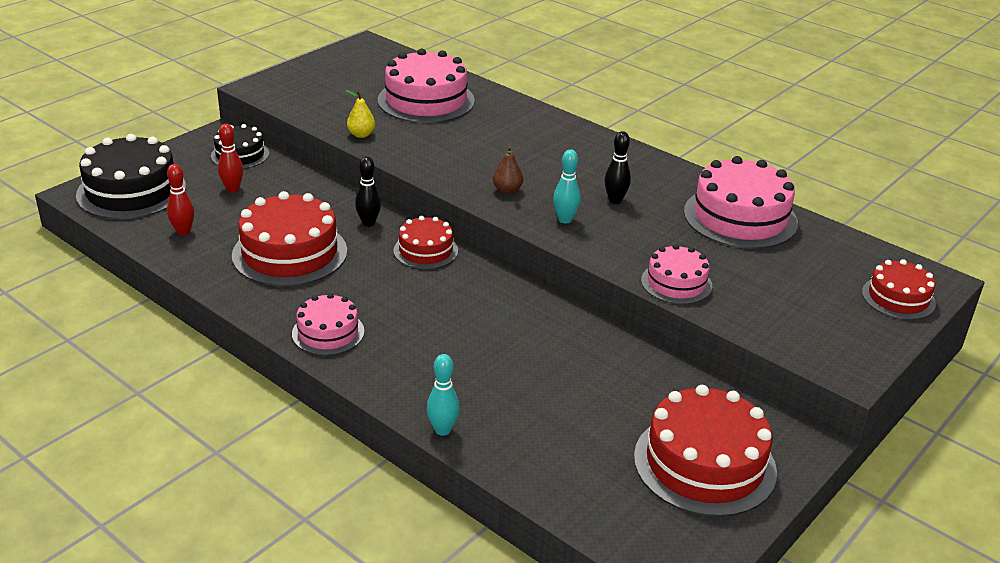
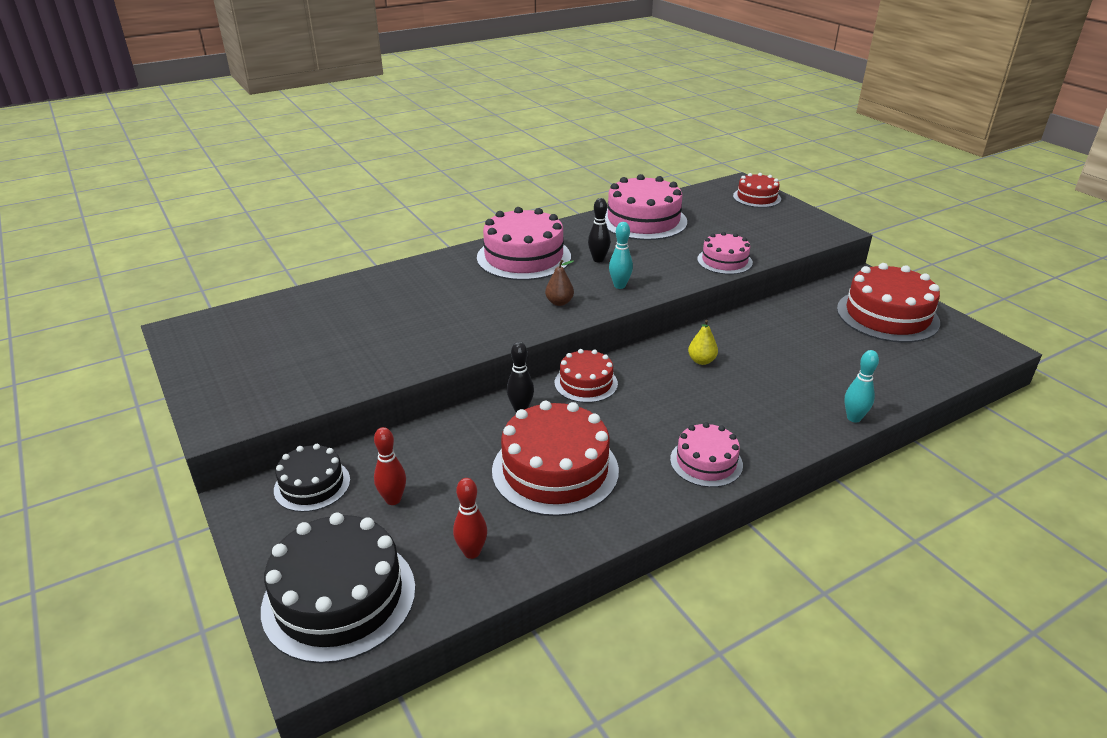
camera: 70 degrees left, 0 degrees up
(361, 134) = (400, 364): yellow pear -> yellow pear (701, 361)
(426, 100) = (354, 315): pink cake -> pink cake (524, 257)

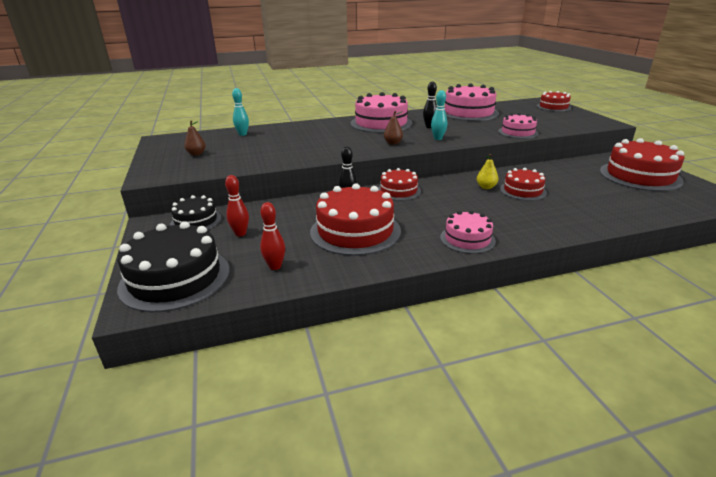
camera: 15 degrees right, 5 degrees down
(264, 360) = (196, 154): none -> brown pear
(750, 362) = (523, 190): none -> red cake
(853, 418) = (595, 227): turquoise bowling pin -> turquoise bowling pin (242, 134)

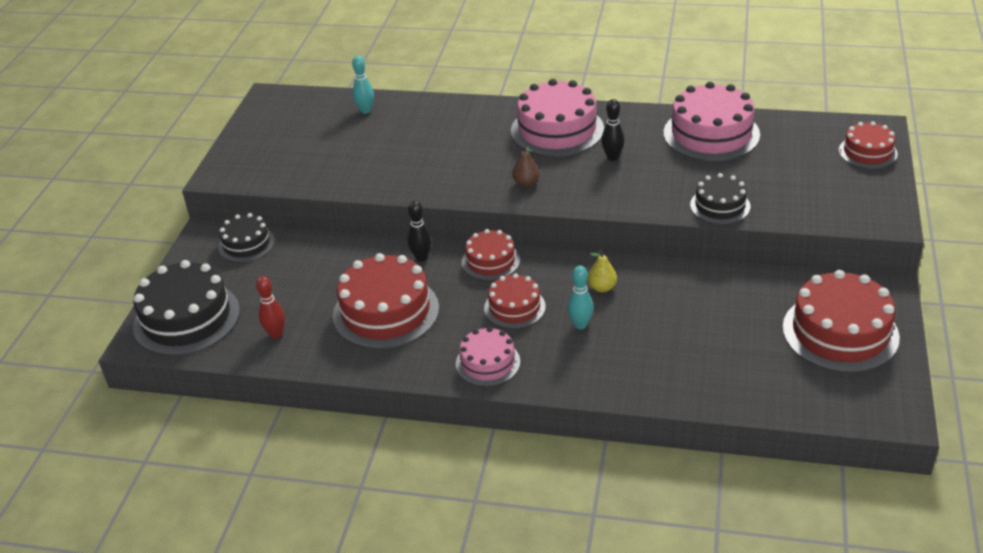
camera: 30 degrees right, 10 degrees up
(196, 154) = (288, 141): brown pear -> none
(240, 233) = (275, 277): red bowling pin -> none
(438, 138) = (593, 189): turquoise bowling pin -> turquoise bowling pin (580, 325)
(518, 132) = (720, 206): pink cake -> black cake
(523, 190) = (640, 309): red cake -> red cake (514, 307)

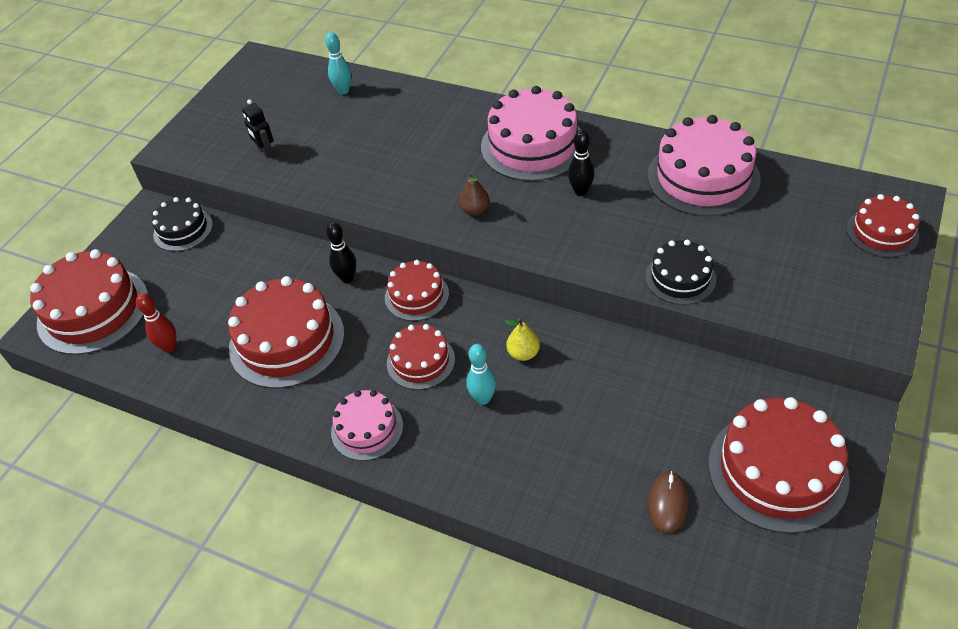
camera: 15 degrees right, 10 degrees up
(187, 318) = (93, 310): black cake -> red cake
(313, 166) = (265, 152): none -> black robot
(762, 369) = (667, 503): none -> brown mouse

